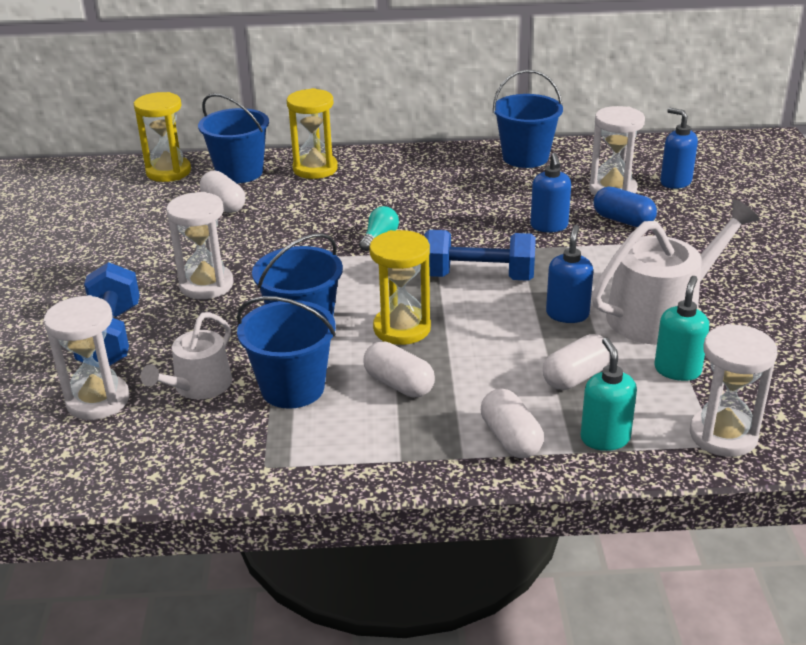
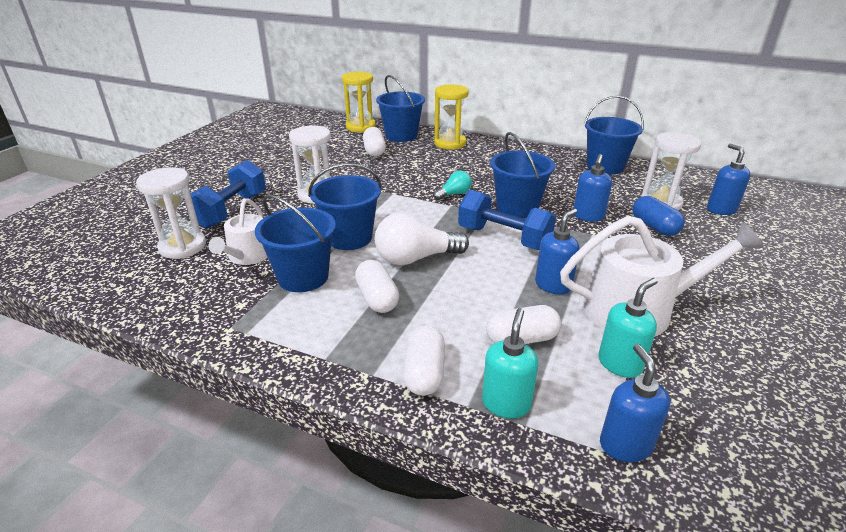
camera: 25 degrees right, 0 degrees up
(198, 386) = (247, 256): white watering can -> white watering can turned 45 degrees counterclockwise
(402, 328) = (415, 258): yellow hourglass -> white light bulb
(466, 236) = (517, 208): none -> blue bucket
(723, 435) = (625, 445): white hourglass -> blue soap dispenser

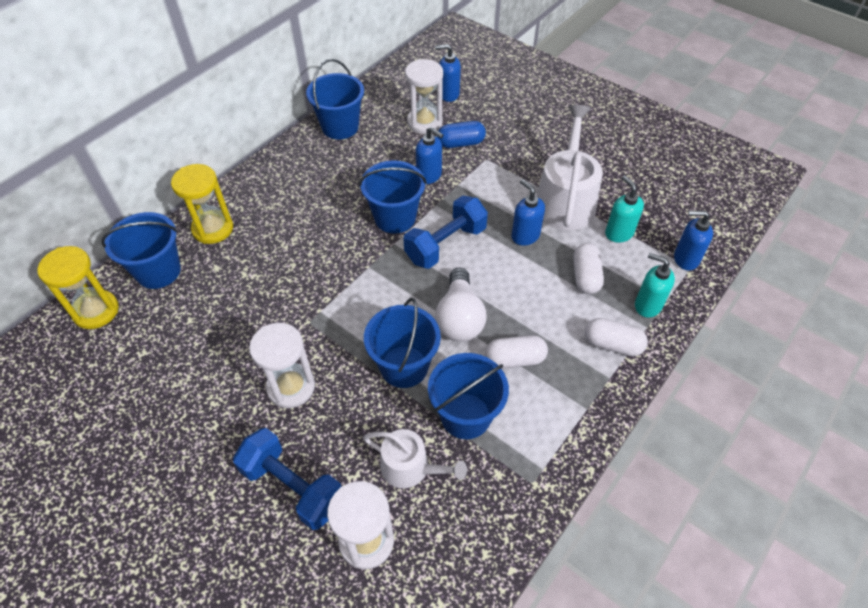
camera: 75 degrees left, 20 degrees up
(374, 151) = (192, 309): white capsule -> none
(454, 194) = (346, 258): turquoise light bulb -> none

